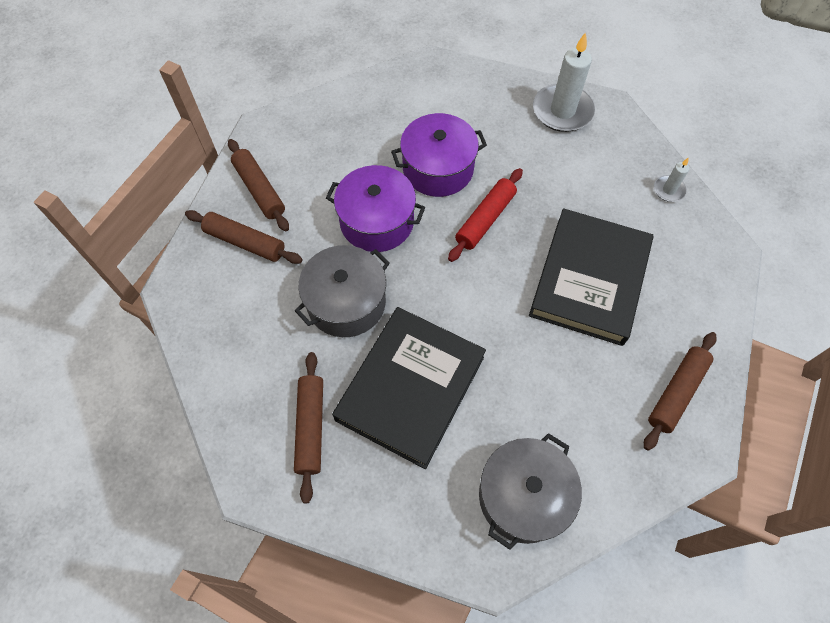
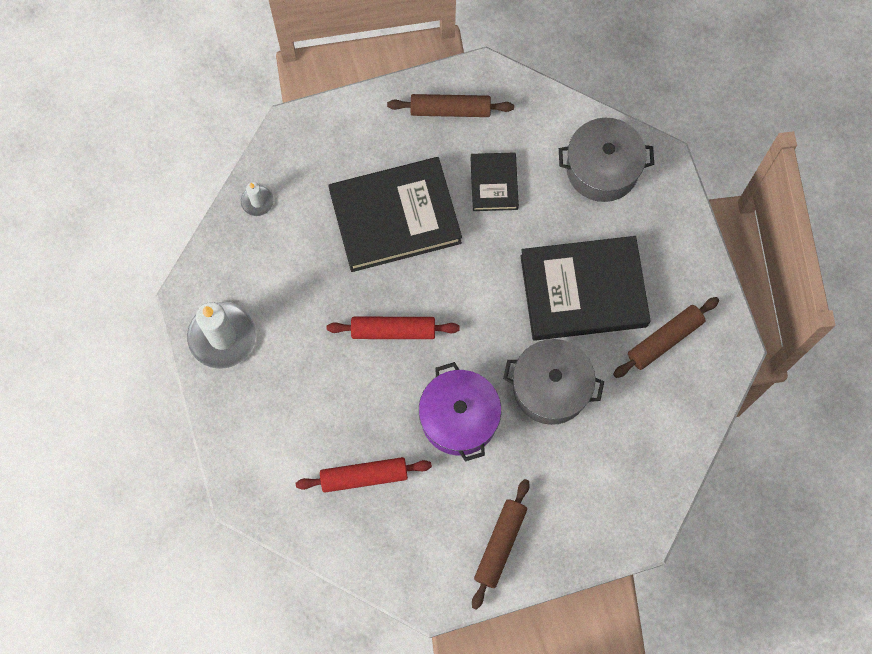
camera: 125 degrees left, 10 degrees up
(245, 242) = (558, 513): brown rolling pin -> none
(384, 137) = (364, 476): none -> red rolling pin
(438, 168) = (367, 404): purple pot -> none
(572, 381) = (494, 183): none -> black book

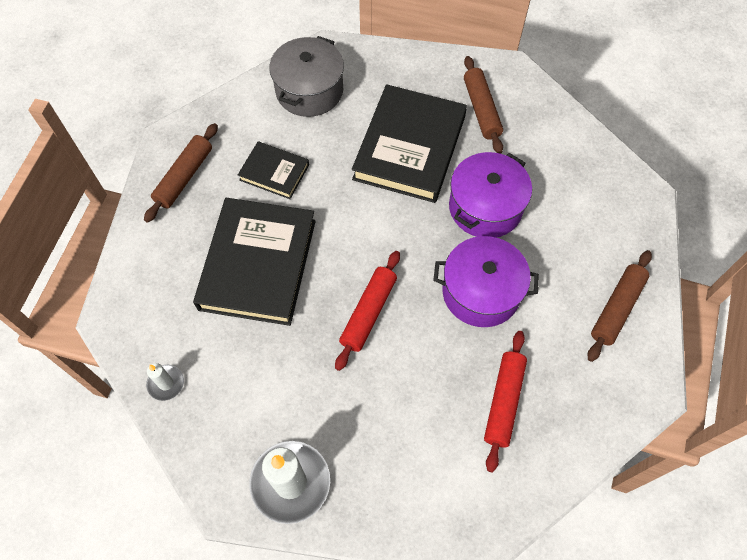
camera: 65 degrees left, 10 degrees down
(500, 544) = (616, 308): brown rolling pin -> brown rolling pin turned 75 degrees clockwise
(550, 387) = (485, 207): grey pot -> purple pot

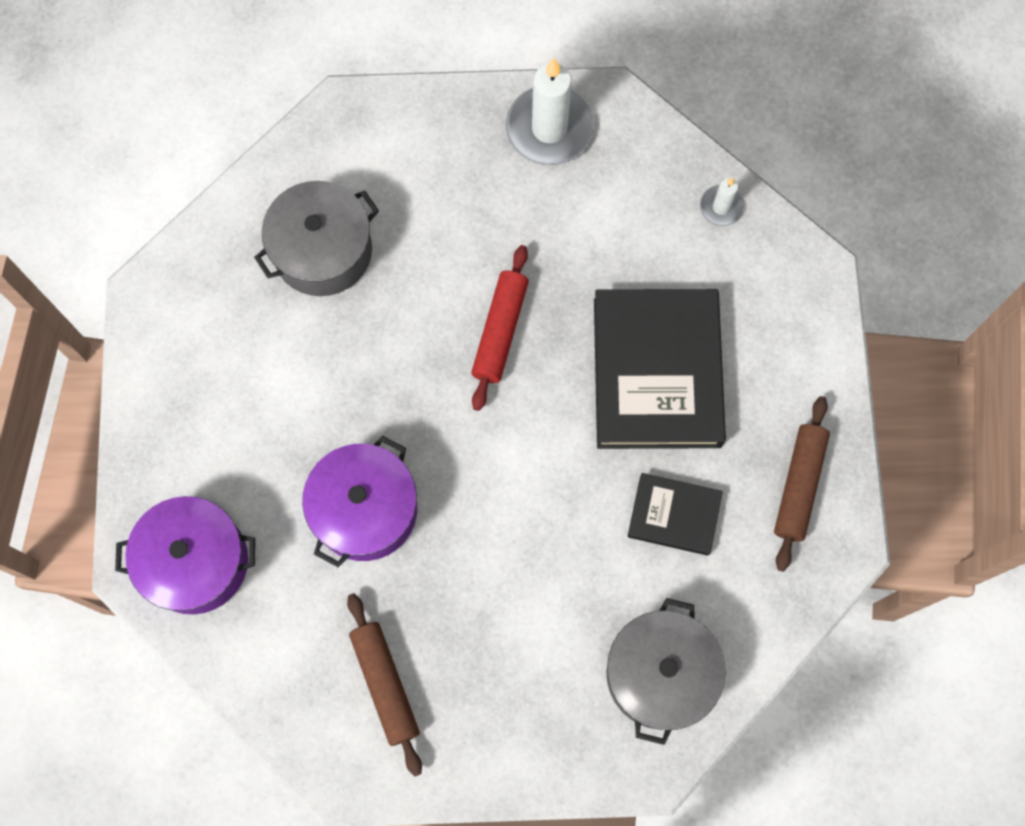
camera: 170 degrees right, 10 degrees up
(409, 147) = (486, 593): black book -> none
(481, 292) = (360, 383): purple pot -> purple pot (196, 562)
(503, 402) = (323, 251): red rolling pin -> grey pot
(616, 308) = (185, 390): brown rolling pin -> none

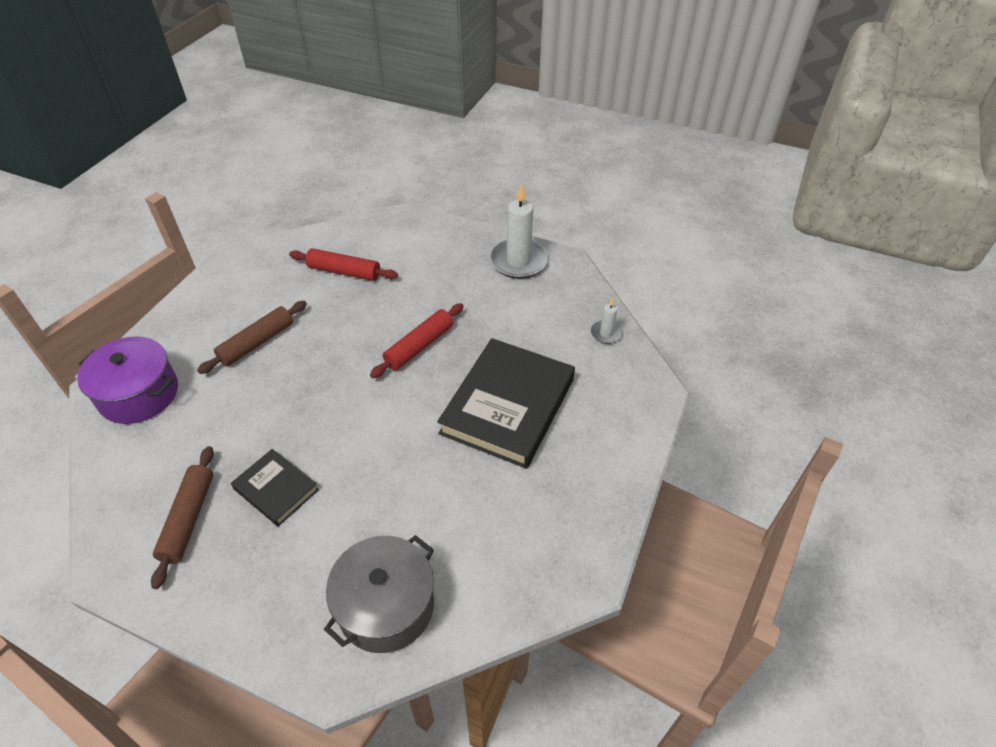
camera: 25 degrees right, 25 degrees down
(323, 251) = (344, 272): grey pot -> red rolling pin
(365, 510) = (262, 408): purple pot -> none
(674, 515) = (466, 498): black book -> black book (276, 489)
(798, 485) = (572, 517): brown rolling pin -> brown rolling pin (257, 343)

